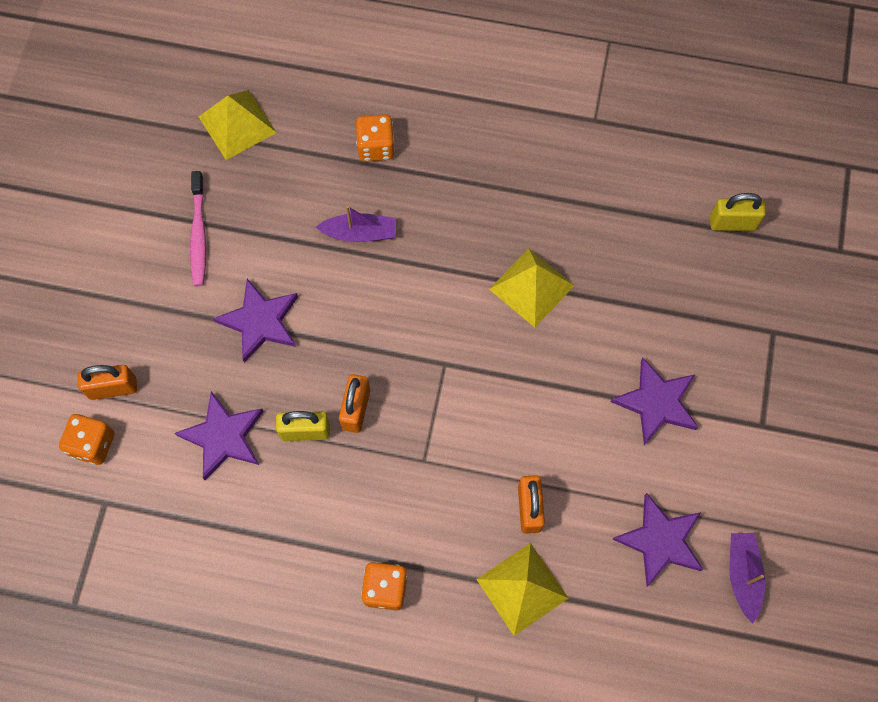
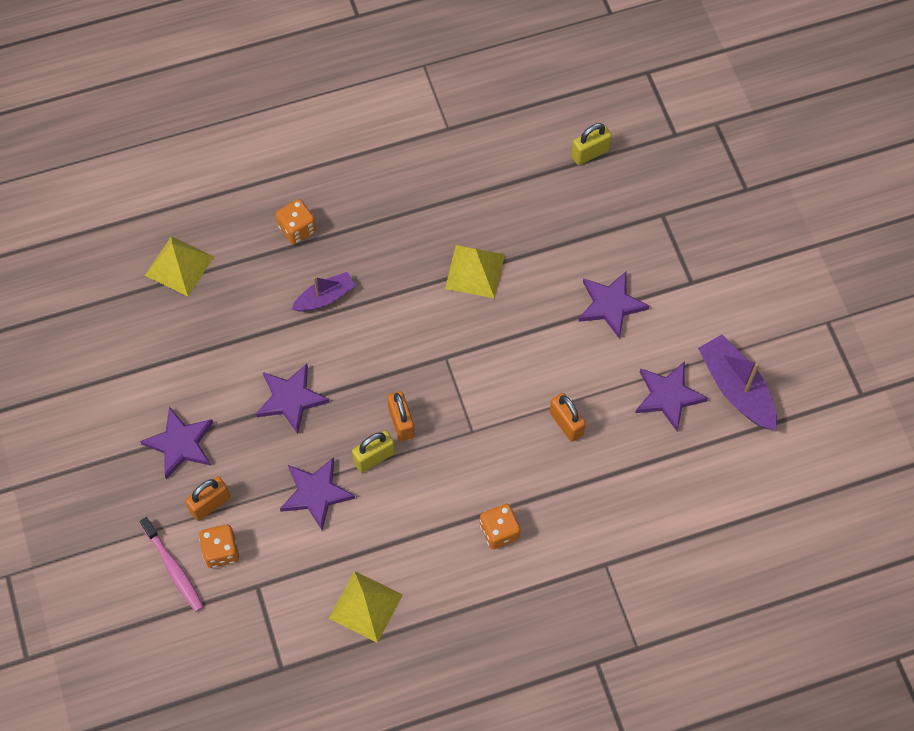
camera: 30 degrees left, 5 degrees down
(124, 308) = (180, 444): none -> purple star
(199, 234) = (202, 361): pink toothbrush -> pink toothbrush (173, 568)
(522, 588) = (594, 479): yellow pyramid -> yellow pyramid (365, 606)
(742, 575) = (736, 389): purple boat -> purple boat, size x1.61

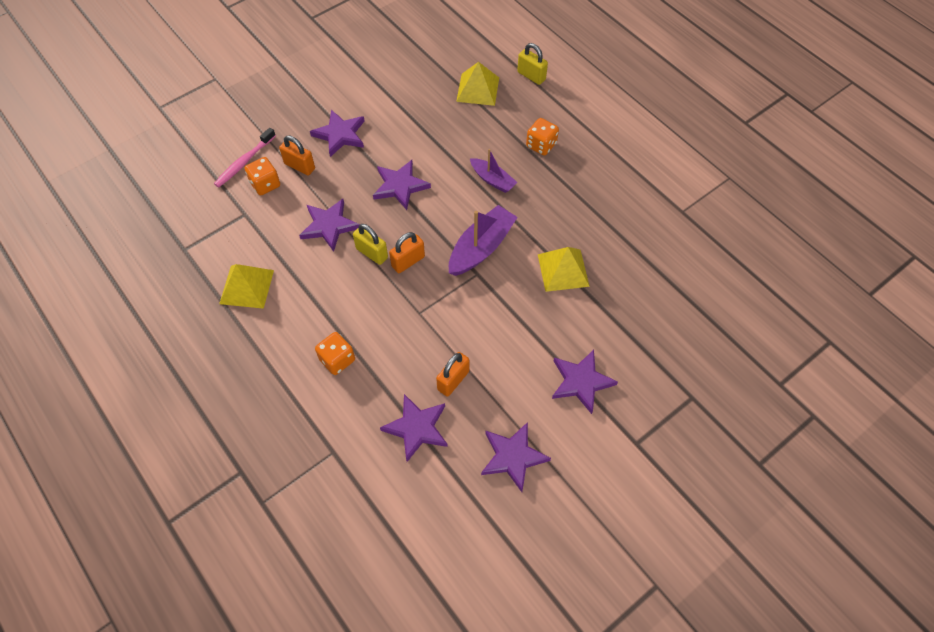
camera: 70 degrees right, 5 degrees down
(590, 153) = (720, 320): yellow padlock -> yellow padlock (531, 76)
(607, 475) = (417, 428): none -> purple star
(736, 389) = (545, 516): purple boat -> purple boat (481, 247)

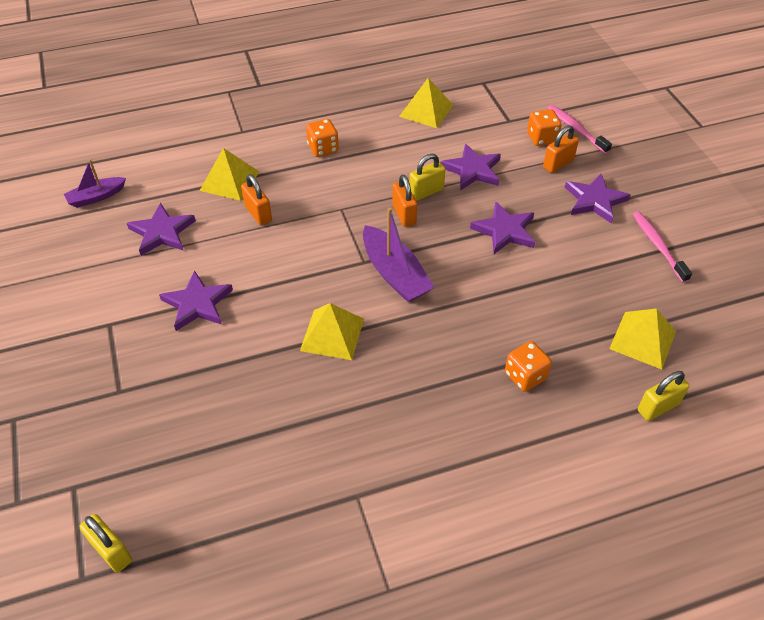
camera: 110 degrees right, 10 degrees down
(379, 91) = (658, 246): none -> pink toothbrush
(417, 428) = (229, 181): purple star -> yellow pyramid
(492, 180) = (485, 310): purple boat -> purple boat (96, 197)
(804, 334) = (111, 551): none -> yellow padlock

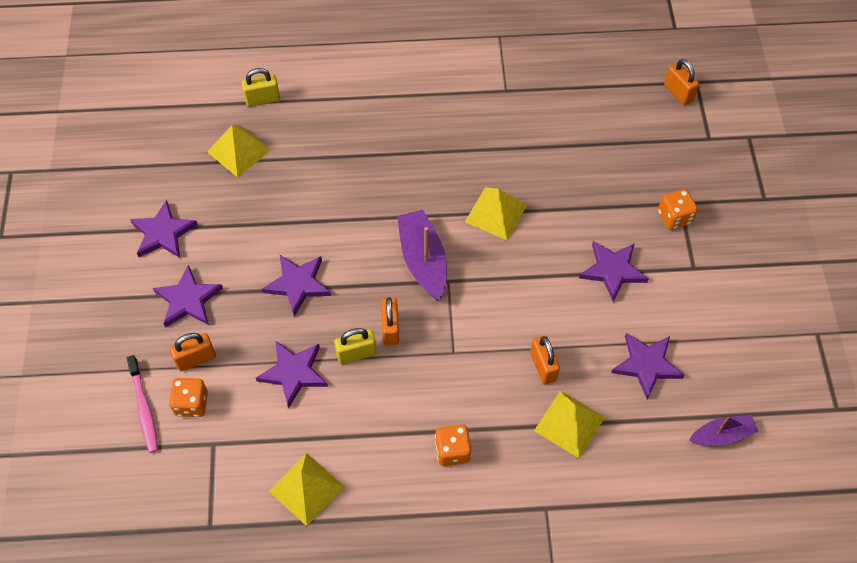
camera: 165 degrees left, 10 degrees up
(111, 551) = (678, 93): yellow padlock -> orange padlock
(525, 376) = (349, 143): orange dice -> orange dice (674, 217)
(658, 246) = (163, 233): pink toothbrush -> purple star

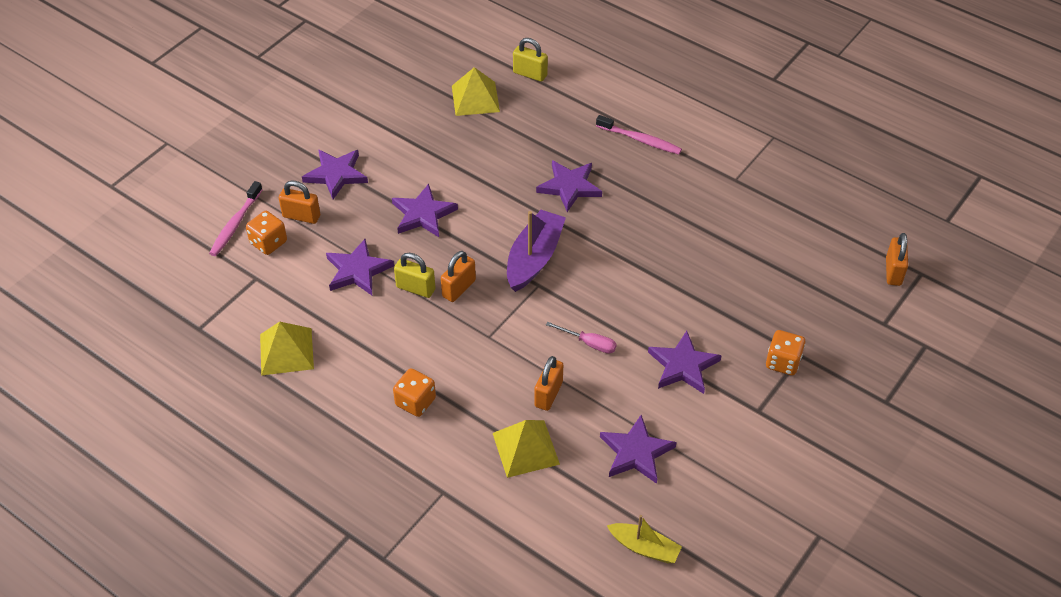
camera: 40 degrees right, 10 degrees down
(163, 233) = (365, 121): purple star -> purple star (569, 187)
(405, 102) = (640, 140): none -> pink toothbrush
(495, 213) = (629, 262): yellow pyramid -> none
(531, 302) = (589, 343): none -> pink screwdriver
(722, 435) = (644, 548): purple boat -> yellow boat

